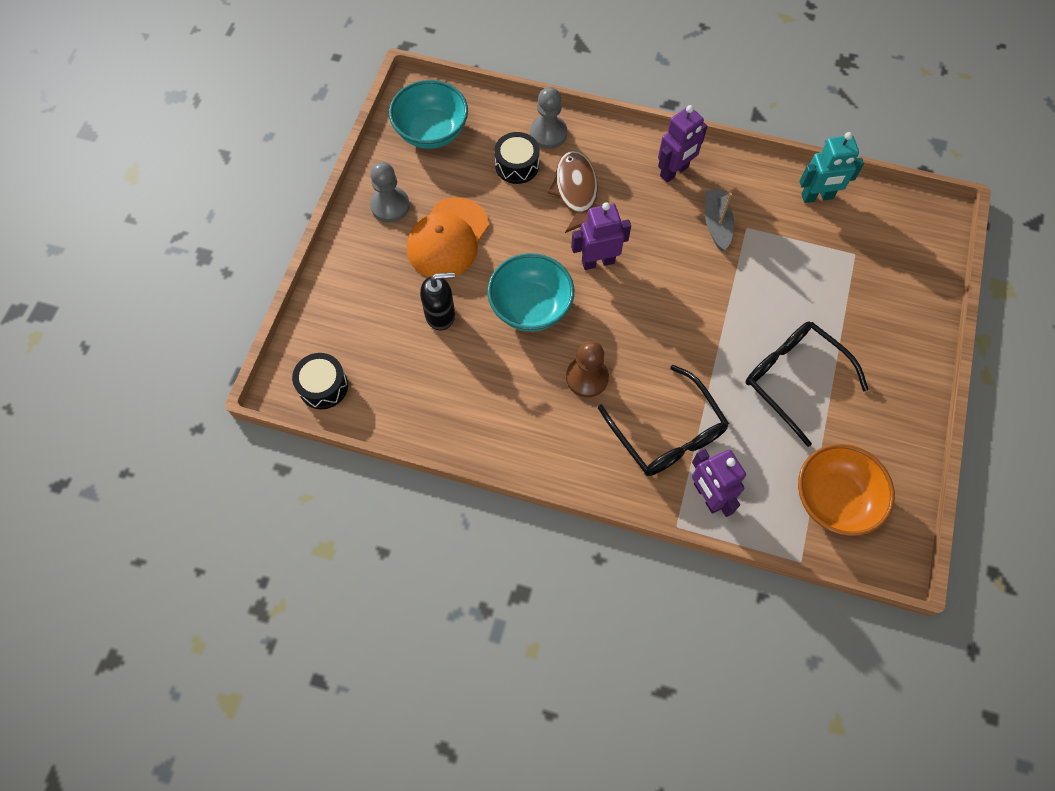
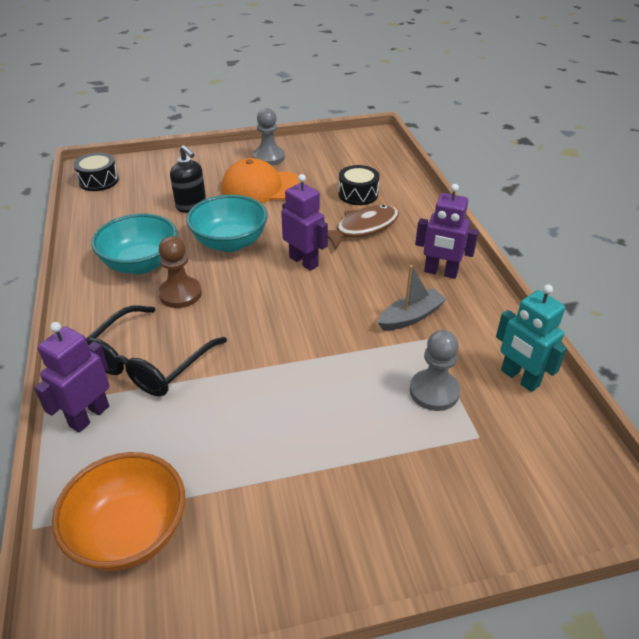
camera: 60 degrees right, 25 degrees down
(431, 132) = (348, 152): turquoise bowl -> turquoise bowl (141, 264)
(548, 133) = (404, 198): grey pawn -> grey pawn (434, 391)
(793, 379) = (271, 438): black glasses -> none

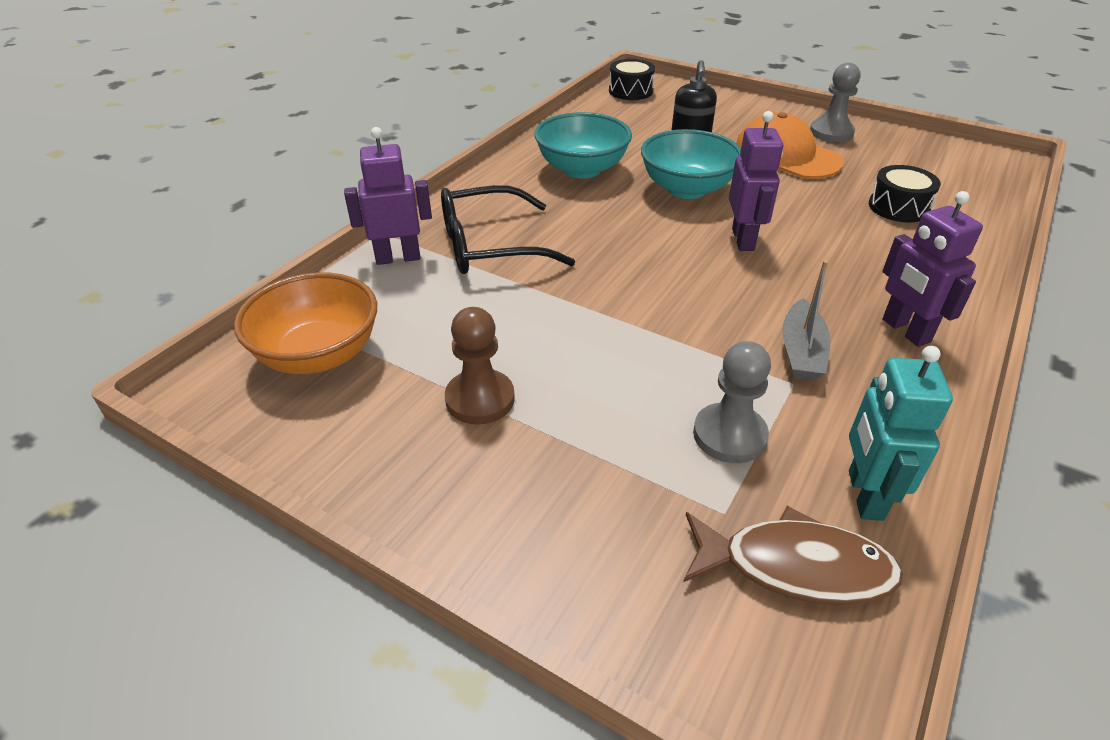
camera: 45 degrees right, 0 degrees up
(180, 294) = (584, 208): brown pawn -> brown pawn (480, 399)
(363, 228) = (859, 241): brown fish -> brown fish (795, 567)
(411, 317) = (801, 352): grey boat -> grey boat turned 90 degrees clockwise

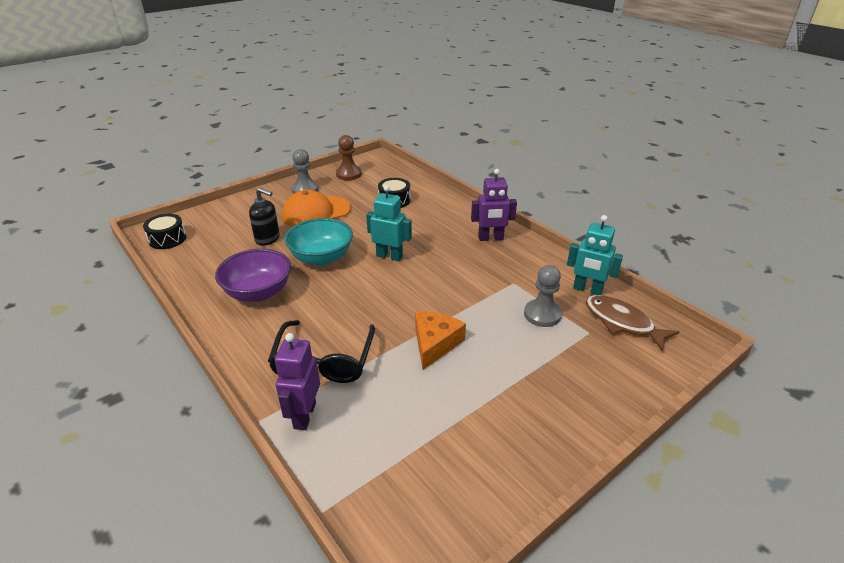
camera: 70 degrees left, 5 degrees down
(319, 355) = (403, 482): orange bowl -> none
(480, 399) = (484, 401): brown pawn -> brown pawn (348, 174)
(575, 326) = (435, 343): none -> orange cheese
(582, 169) = (258, 292): turquoise bowl -> purple bowl
(743, 239) = (389, 256): purple robot -> turquoise robot
(795, 567) = (622, 322): brown fish -> brown fish turned 75 degrees counterclockwise
(801, 352) = (492, 272): grey boat -> none

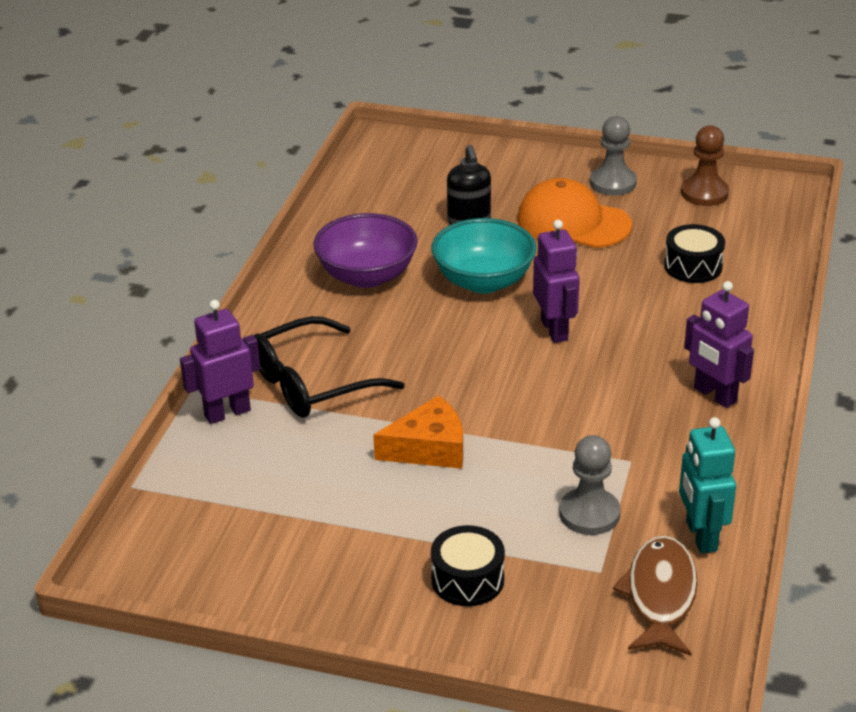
camera: 55 degrees right, 0 degrees up
(167, 239) = (380, 159): black drum -> black drum (467, 579)
(389, 256) = (554, 330): turquoise robot -> purple robot

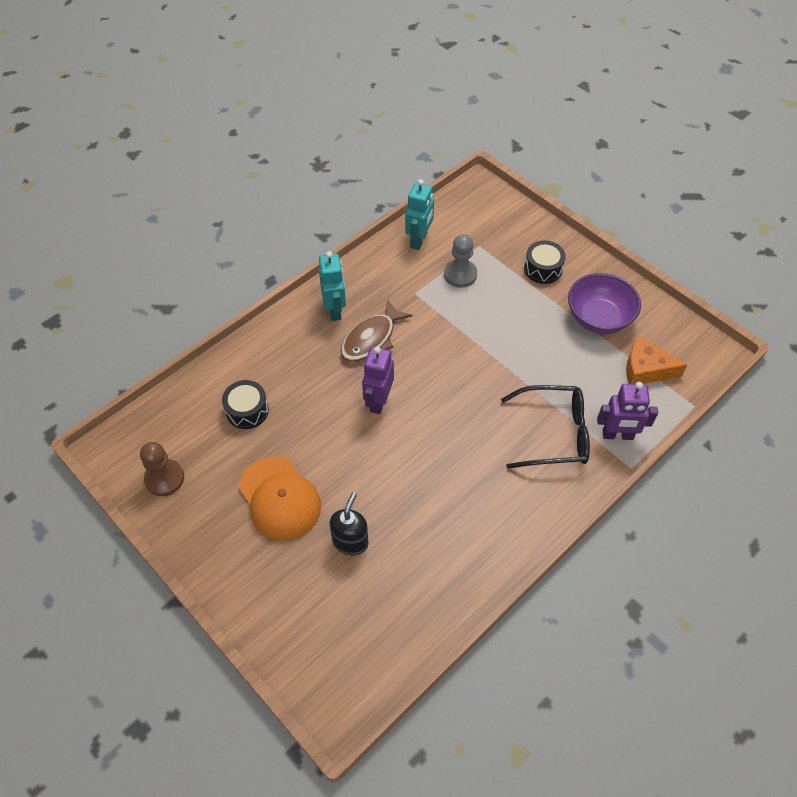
camera: 150 degrees left, 20 degrees up
(367, 276) = (462, 519): purple bowl -> purple bowl (598, 318)
(429, 448) = (513, 351): orange cheese -> orange cheese (646, 369)
(483, 281) = (388, 469): turquoise bowl -> none
(613, 183) = (212, 528): grey pawn -> none
(660, 595) = (462, 223): brown fish -> brown fish (371, 339)
(714, 395) = (335, 310): purple robot -> turquoise robot

